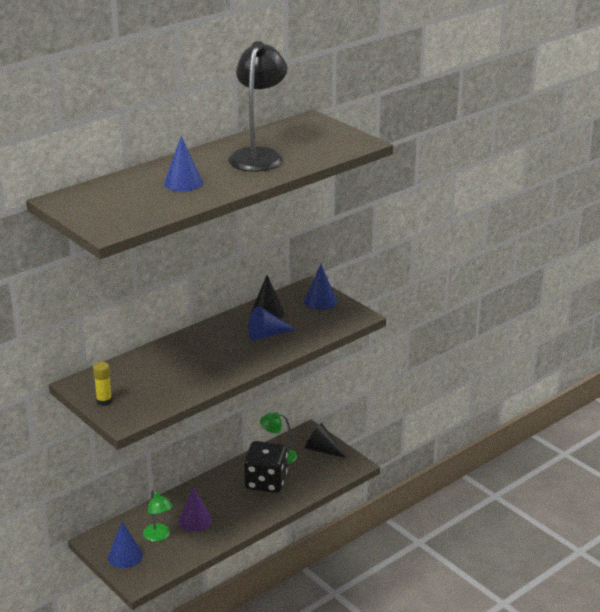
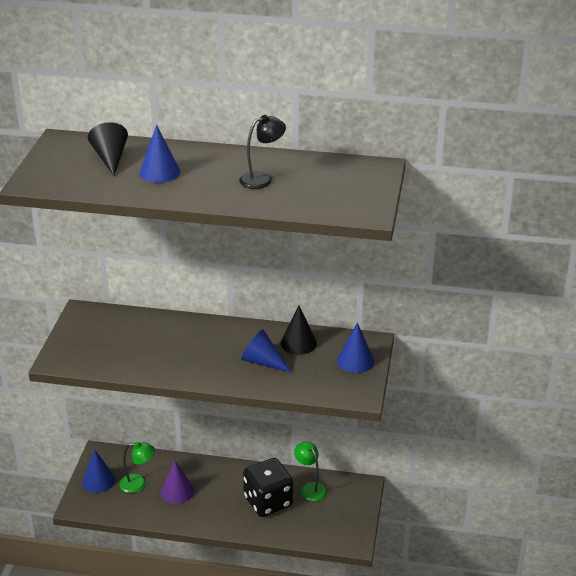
camera: 50 degrees right, 5 degrees up
(104, 401) = (72, 336): yellow glue stick -> none
(159, 536) = (138, 484): green lamp -> green lamp turned 105 degrees counterclockwise
(258, 155) = (262, 179): black lamp -> black lamp, size x0.55
(322, 450) = (349, 509): black cone -> black cone (110, 158)

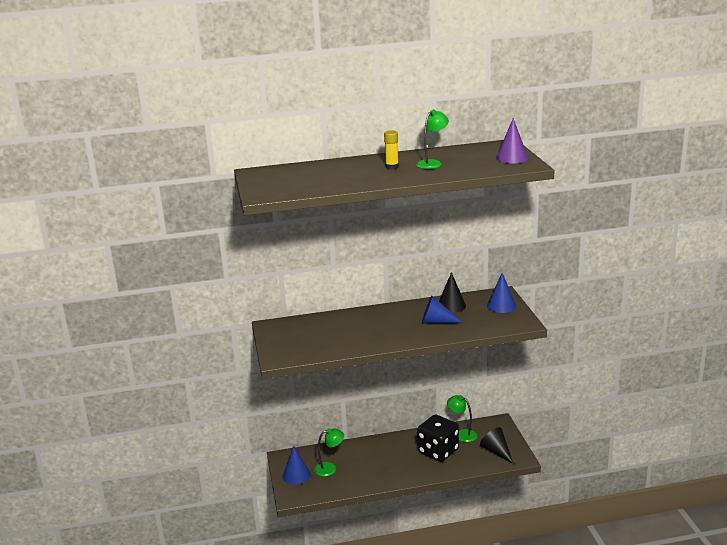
camera: 20 degrees left, 10 degrees down
(110, 158) = (306, 173): black cone -> black cone (496, 451)
(160, 172) = (353, 173): blue cone -> none
(177, 491) = (364, 464): purple cone -> purple cone (512, 158)
(211, 173) = (392, 167): none -> yellow glue stick
(262, 179) = (432, 163): black lamp -> green lamp

